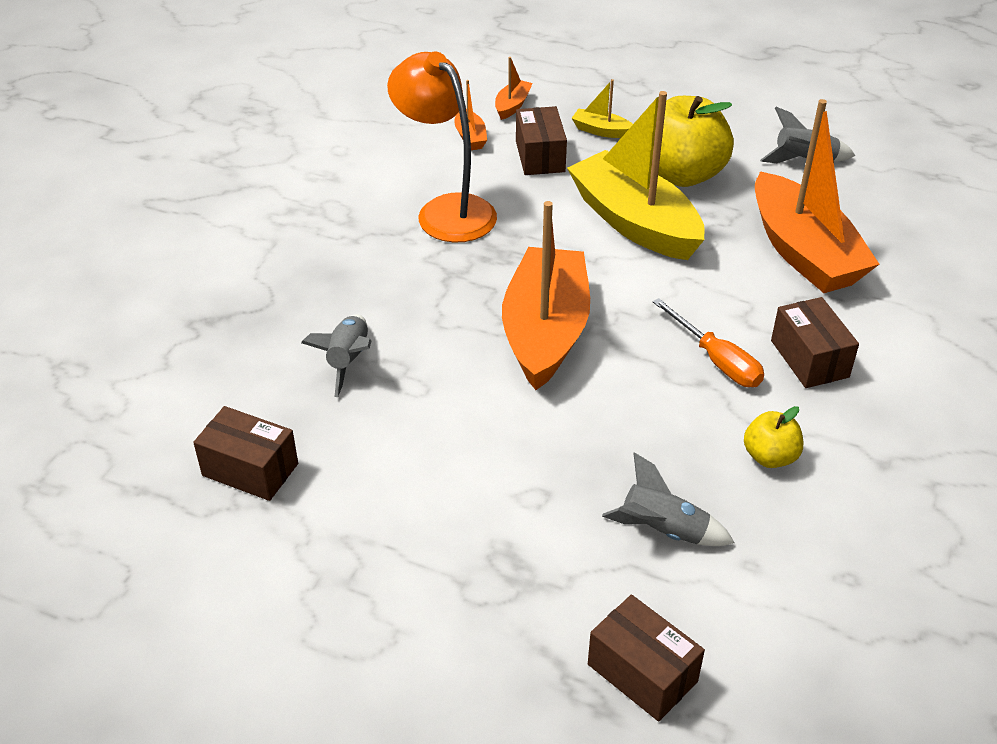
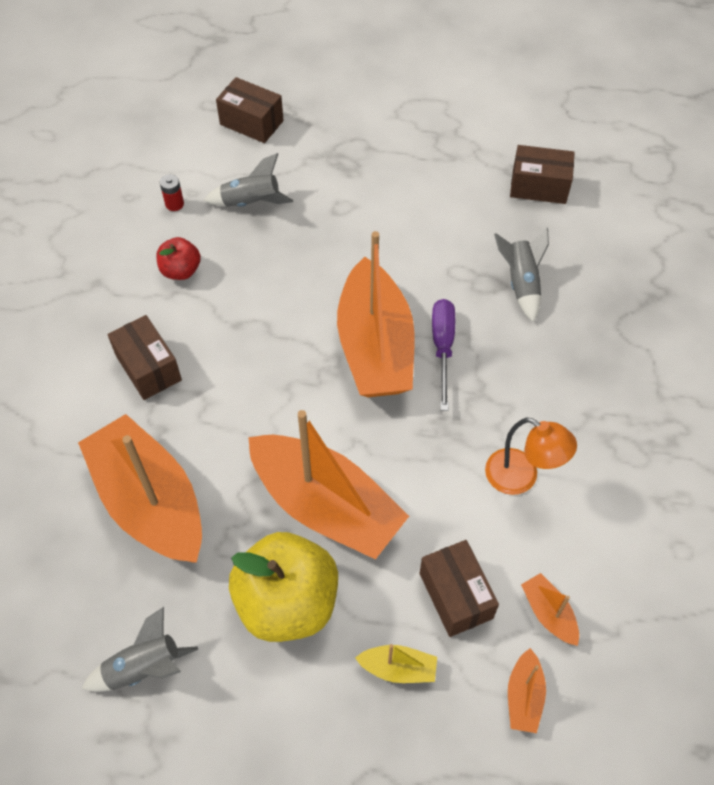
camera: 165 degrees right, 15 degrees up
(446, 210) = (521, 478): orange lamp -> orange lamp, size x0.64
(471, 317) = (442, 348): none -> purple screwdriver
(634, 222) = (326, 506): yellow boat -> orange boat
(716, 360) = (227, 349): orange screwdriver -> none
(770, 457) = (181, 270): yellow apple -> red apple
(778, 552) = (174, 204): none -> red battery

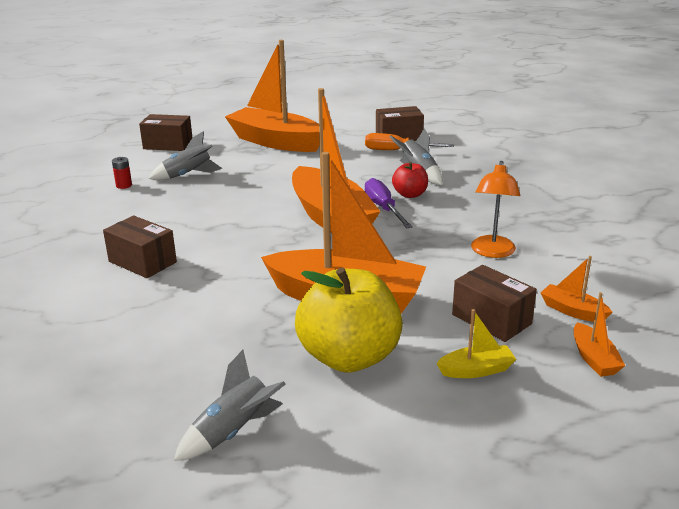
camera: 20 degrees left, 30 degrees down
(150, 502) = (183, 330): orange boat -> orange boat (276, 142)
(181, 270) = (146, 212): red apple -> red apple (410, 194)
(521, 221) = (397, 151): none -> orange screwdriver
(521, 478) = (492, 252): orange lamp -> orange lamp turned 90 degrees clockwise

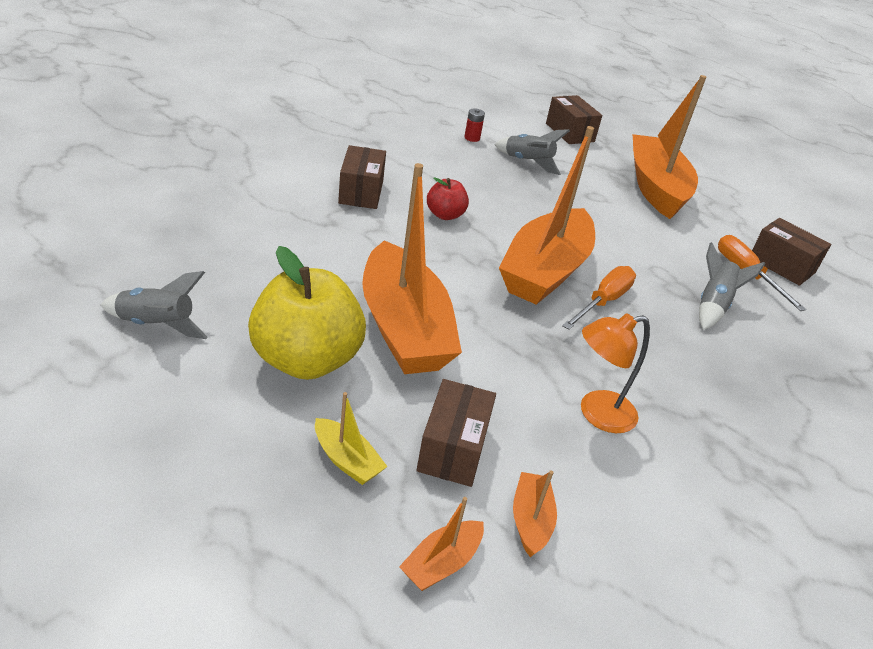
camera: 50 degrees right, 10 degrees up
(383, 208) = (603, 302): purple screwdriver -> orange screwdriver
(410, 194) = (656, 312): red apple -> red apple (445, 215)

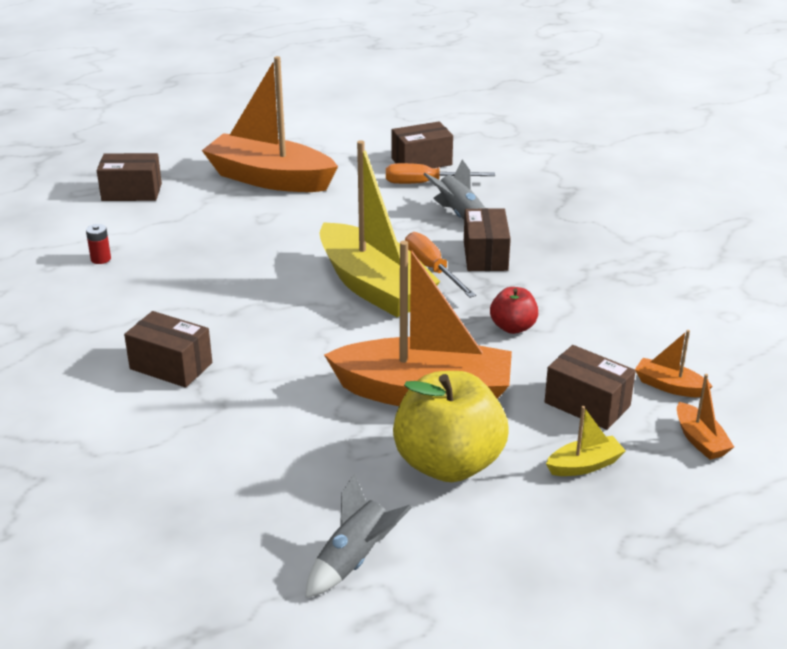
camera: 60 degrees left, 5 degrees down
(445, 215) = (248, 319): red apple -> red apple (513, 327)
(527, 162) = (176, 238): grey rocket -> none
(545, 271) = (374, 286): orange boat -> yellow boat
(597, 414) = (570, 319): orange lamp -> none
(659, 333) = (485, 255): none -> brown box

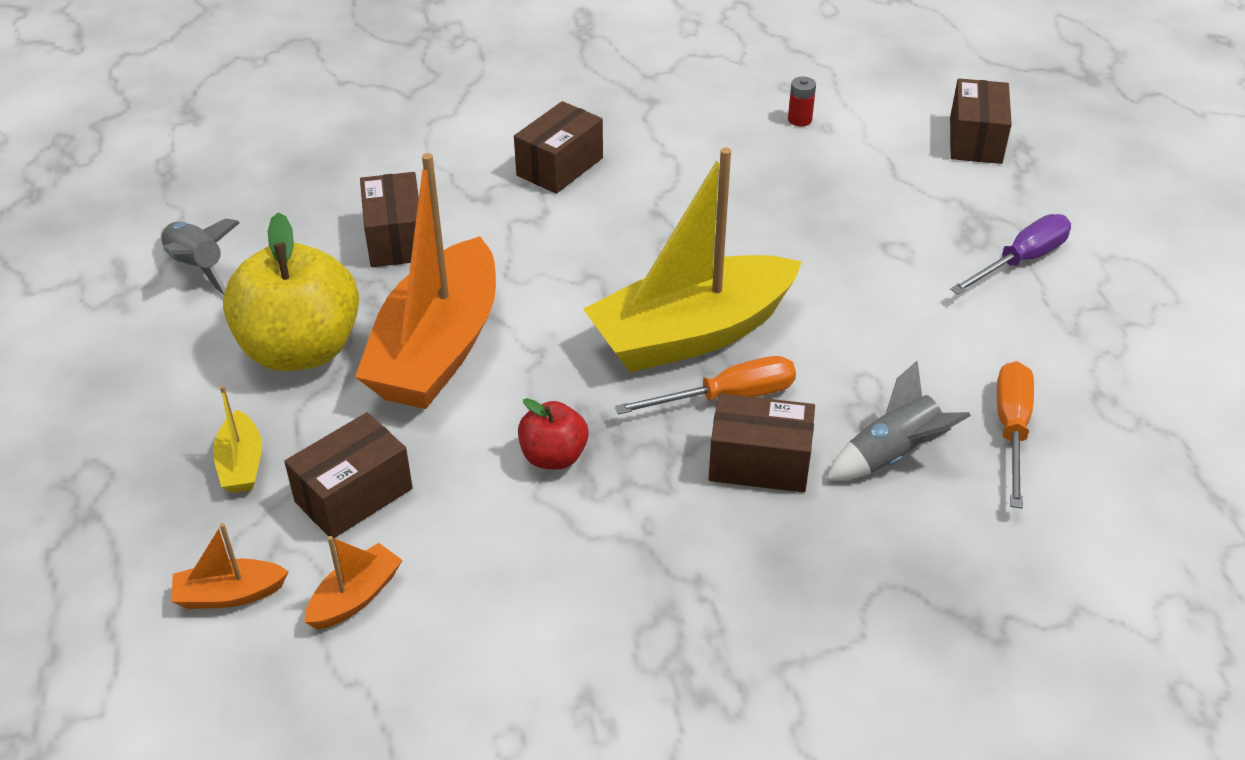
camera: 100 degrees right, 10 degrees up
(270, 179) = (1021, 261): orange boat -> purple screwdriver
(421, 162) = (1097, 436): brown box -> brown box (396, 239)

